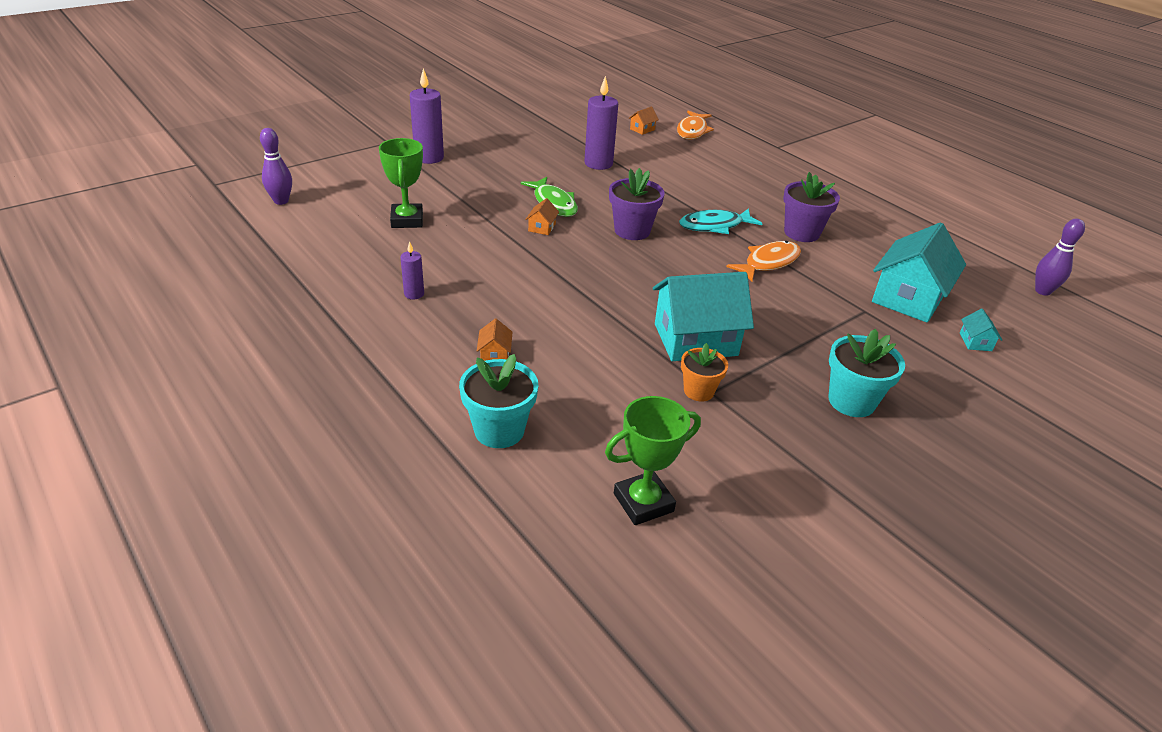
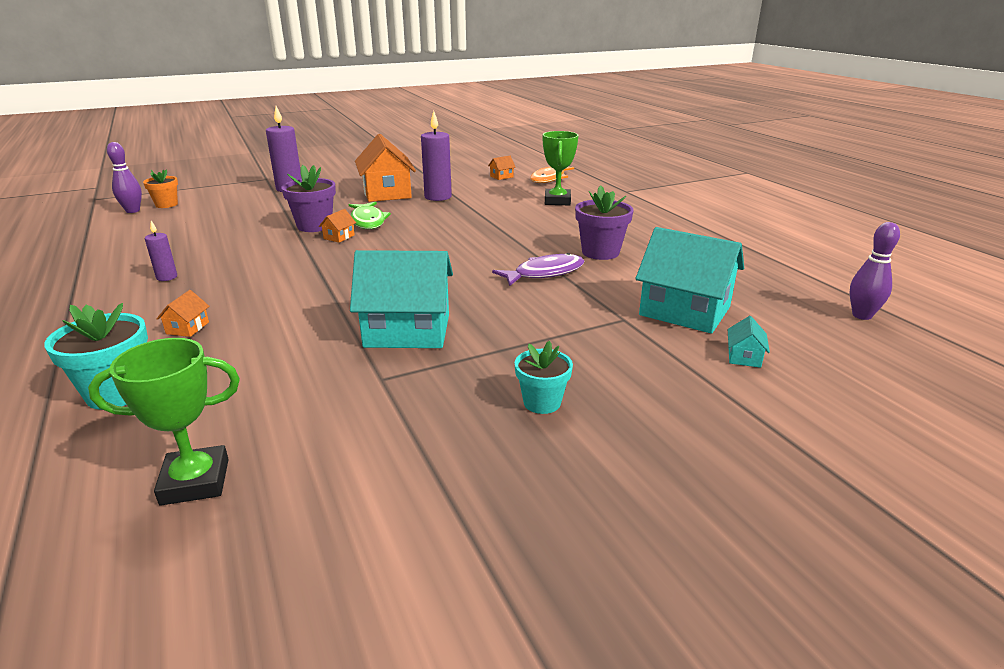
camera: 15 degrees right, 10 degrees down
(407, 220) = (222, 227): green trophy -> green trophy (557, 201)
(540, 160) = (387, 193): none -> orange house
(632, 231) = (424, 243): purple flower pot -> purple flower pot (314, 226)
(699, 391) = (368, 376): orange flower pot -> orange flower pot (166, 204)
(714, 226) = (511, 243): turquoise fish -> none
(768, 263) = (544, 273): orange fish -> purple fish
(851, 401) = (542, 402): turquoise flower pot -> turquoise flower pot, size x0.66
(908, 298) = (684, 311): turquoise house -> turquoise house turned 75 degrees clockwise

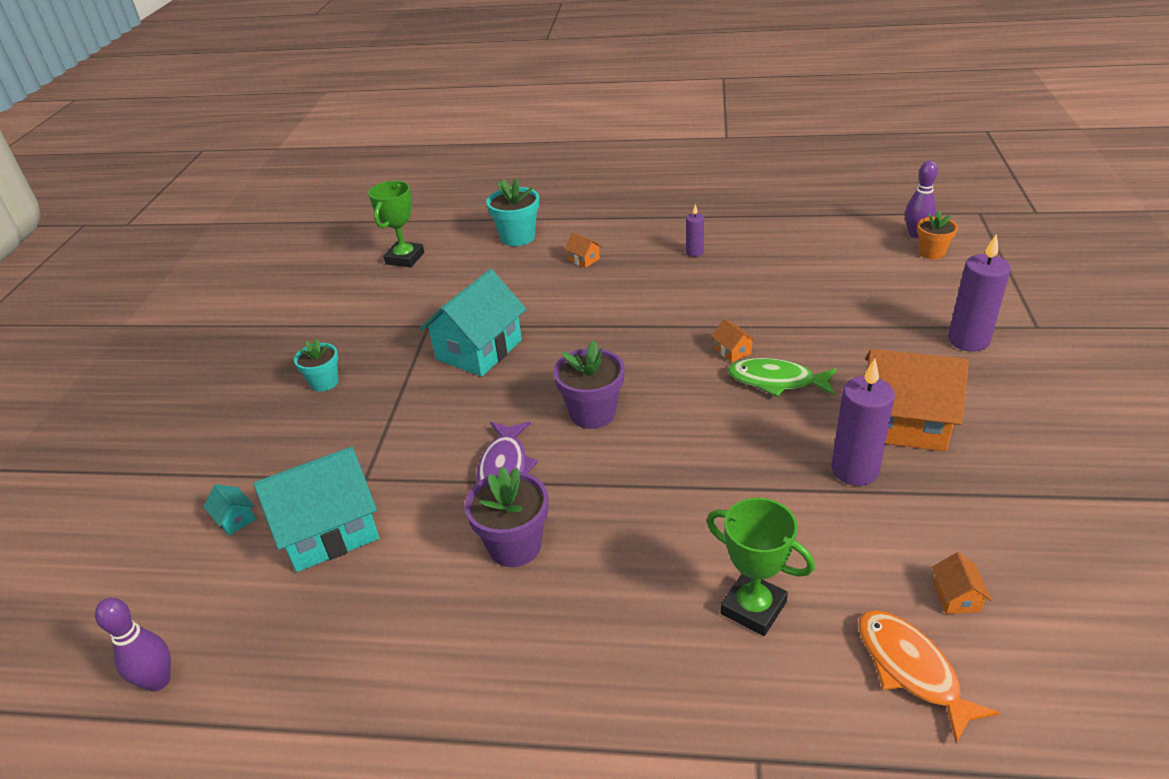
camera: 125 degrees right, 10 degrees up
(314, 226) = (784, 340): purple flower pot -> purple flower pot (592, 413)

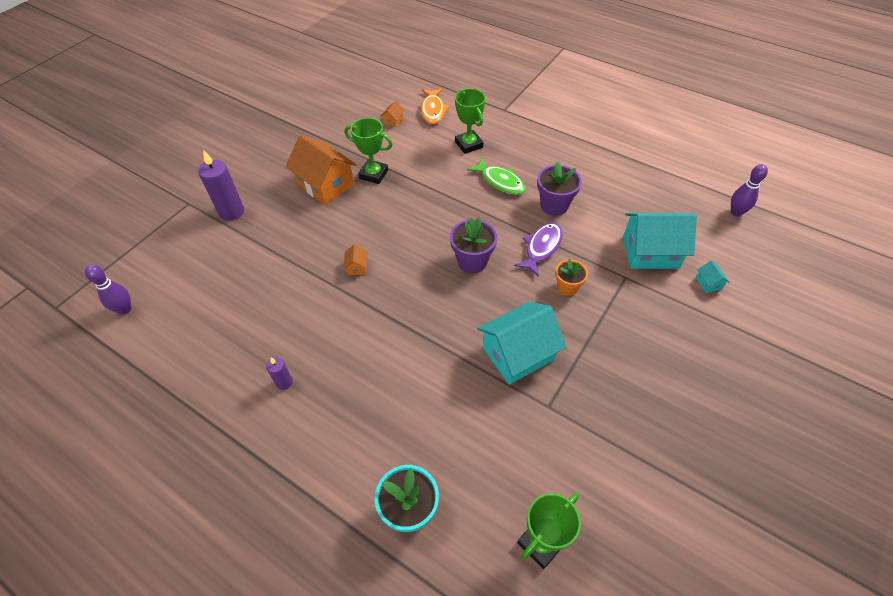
camera: 155 degrees left, 15 degrees up
(324, 382) = (647, 378): turquoise flower pot -> none
(584, 259) = (375, 428): orange house -> none
(776, 381) = (355, 234): green fish -> green fish (500, 181)
(854, 470) = (373, 174): purple candle -> green trophy
(931, 253) = (145, 285): orange flower pot -> orange flower pot (567, 287)

